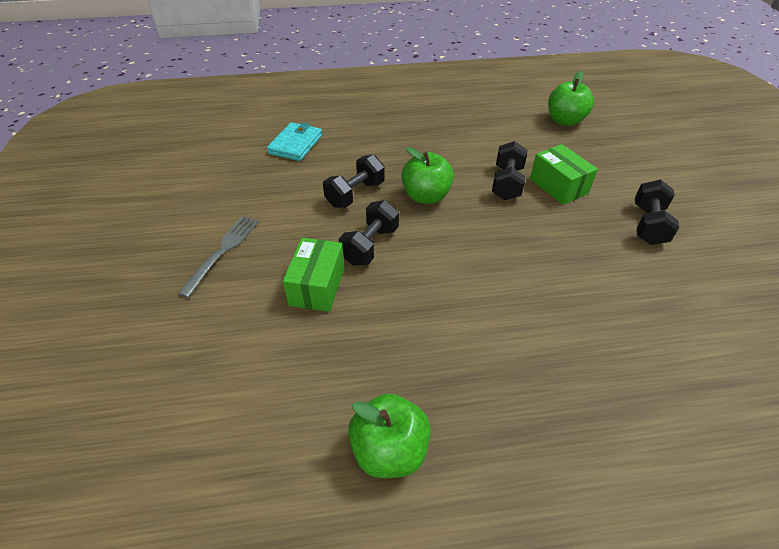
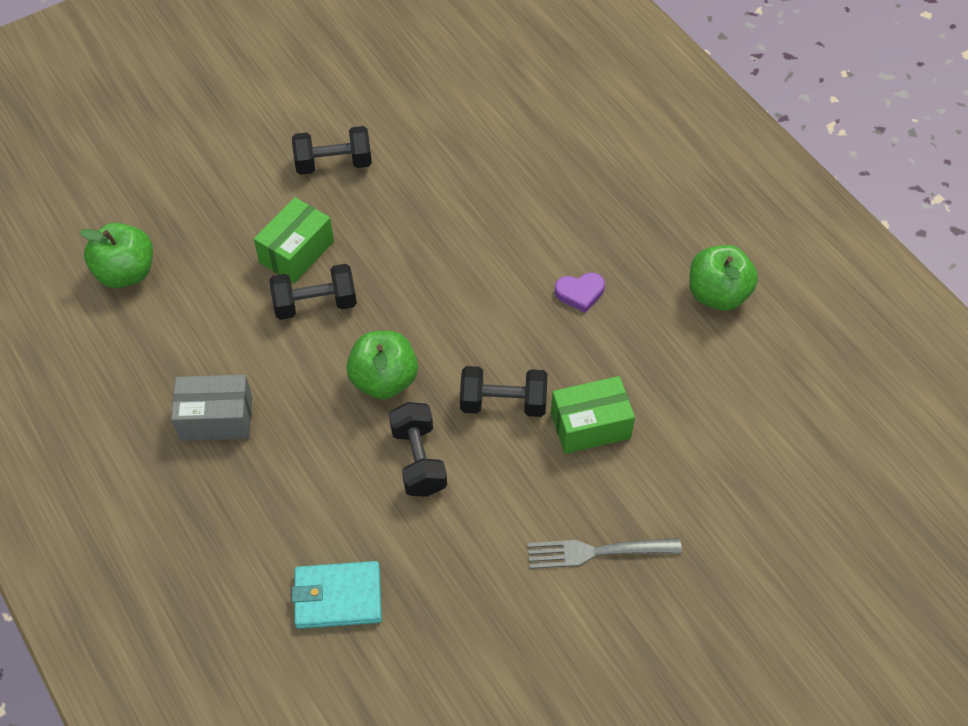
camera: 115 degrees left, 10 degrees up
(355, 194) = (418, 460): black dumbbell -> black dumbbell turned 60 degrees clockwise
(439, 130) = (216, 418): none -> grey box
(448, 331) = (580, 293): none -> purple heart

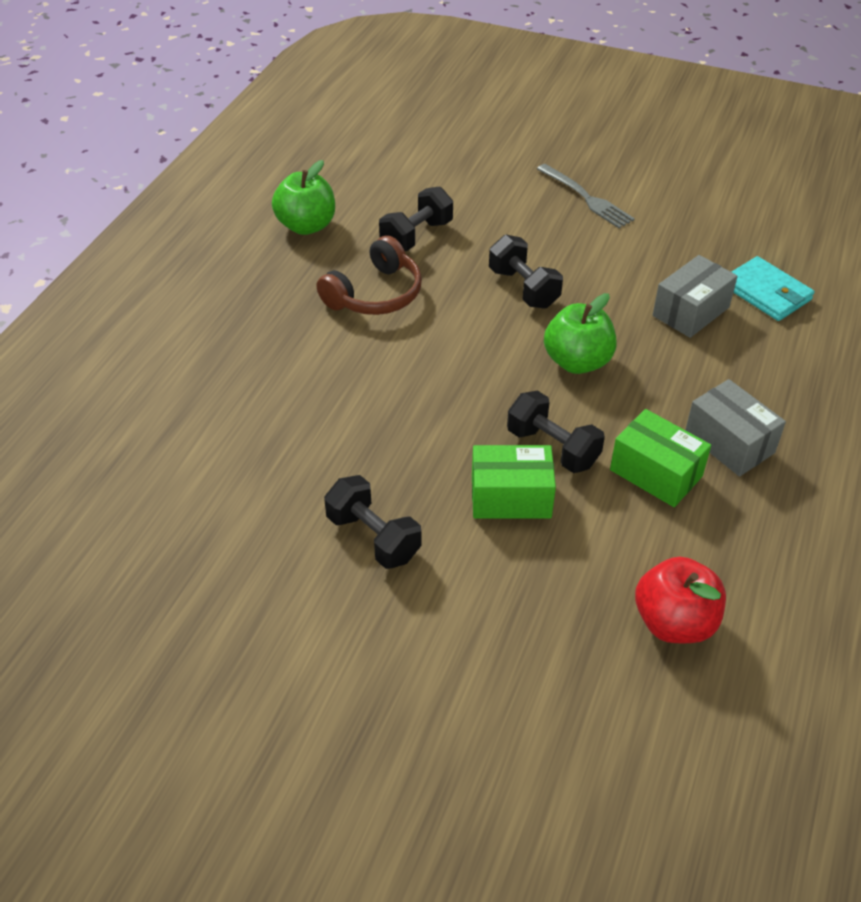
camera: 125 degrees left, 10 degrees down
(126, 273) = (674, 622): green apple -> red apple
(368, 511) = (691, 311): none -> grey box
(418, 460) = (621, 307): black dumbbell -> black dumbbell (416, 236)
(580, 293) = (375, 294): purple heart -> brown headphones
(590, 425) = (494, 239): green box -> green box (656, 473)

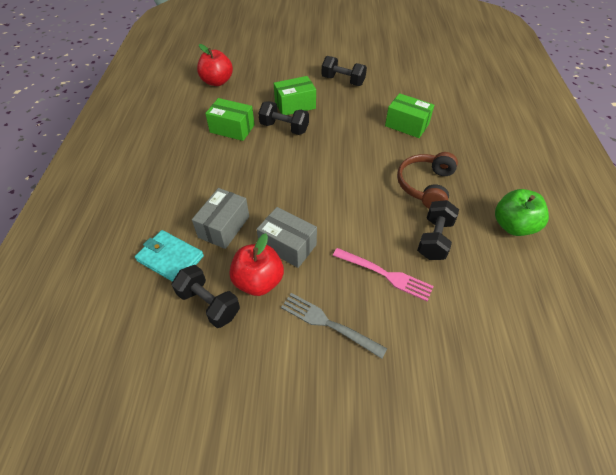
camera: 160 degrees right, 5 degrees up
(322, 394) = (407, 125): none -> green box
(501, 220) = (385, 274): none -> pink fork
(523, 288) = (339, 215): black dumbbell -> black dumbbell (209, 304)
(577, 362) = (287, 173): green apple -> none
(654, 246) = (258, 281): none -> red apple
(729, 443) = (196, 150): grey box -> grey box (288, 246)

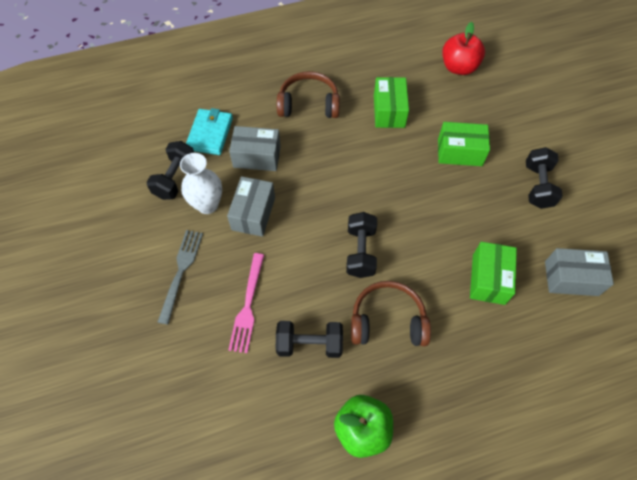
camera: 70 degrees right, 10 degrees up
(188, 174) = (309, 104): none -> brown headphones
(258, 281) = (207, 205): red apple -> white vase
(284, 128) = (414, 155): black dumbbell -> black dumbbell (360, 252)
(295, 105) = (459, 152): green box -> green box turned 45 degrees counterclockwise
(418, 91) = (571, 278): none -> grey box

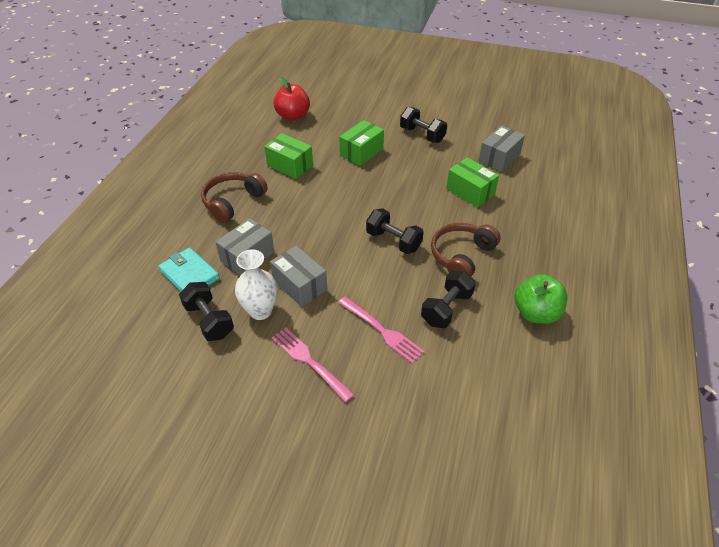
camera: 55 degrees left, 15 degrees down
(181, 272) = (309, 361): grey fork -> pink fork

